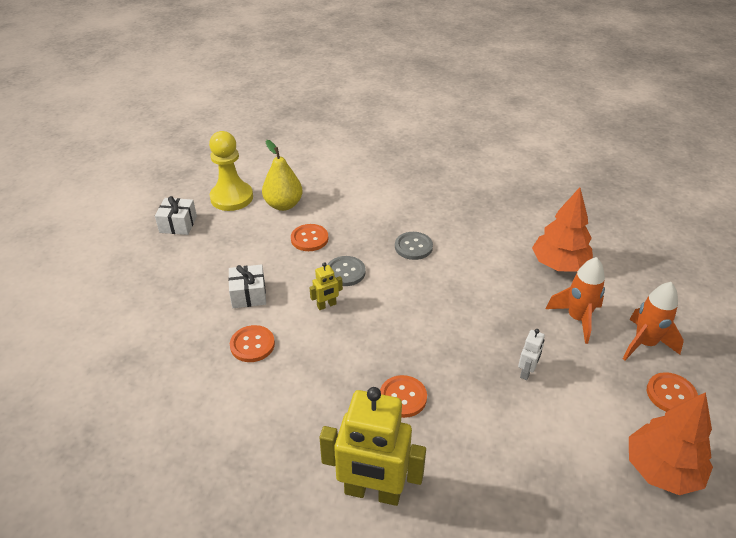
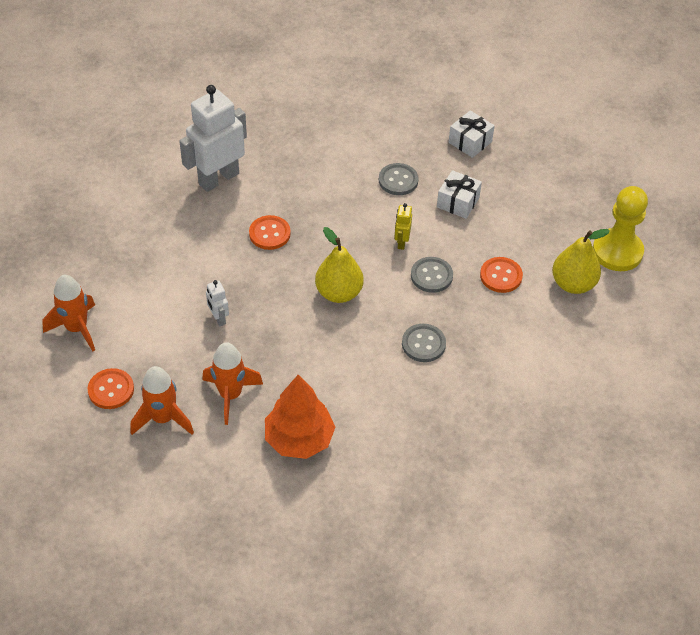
camera: 125 degrees right, 10 degrees up
(178, 224) = (599, 198): white gift -> white gift (470, 142)
(252, 345) = (398, 180): orange button -> grey button
(372, 492) = (218, 178): yellow robot -> white robot
(417, 313) = (339, 293): none -> yellow pear
(662, 469) = (77, 328): orange tree -> orange rocket

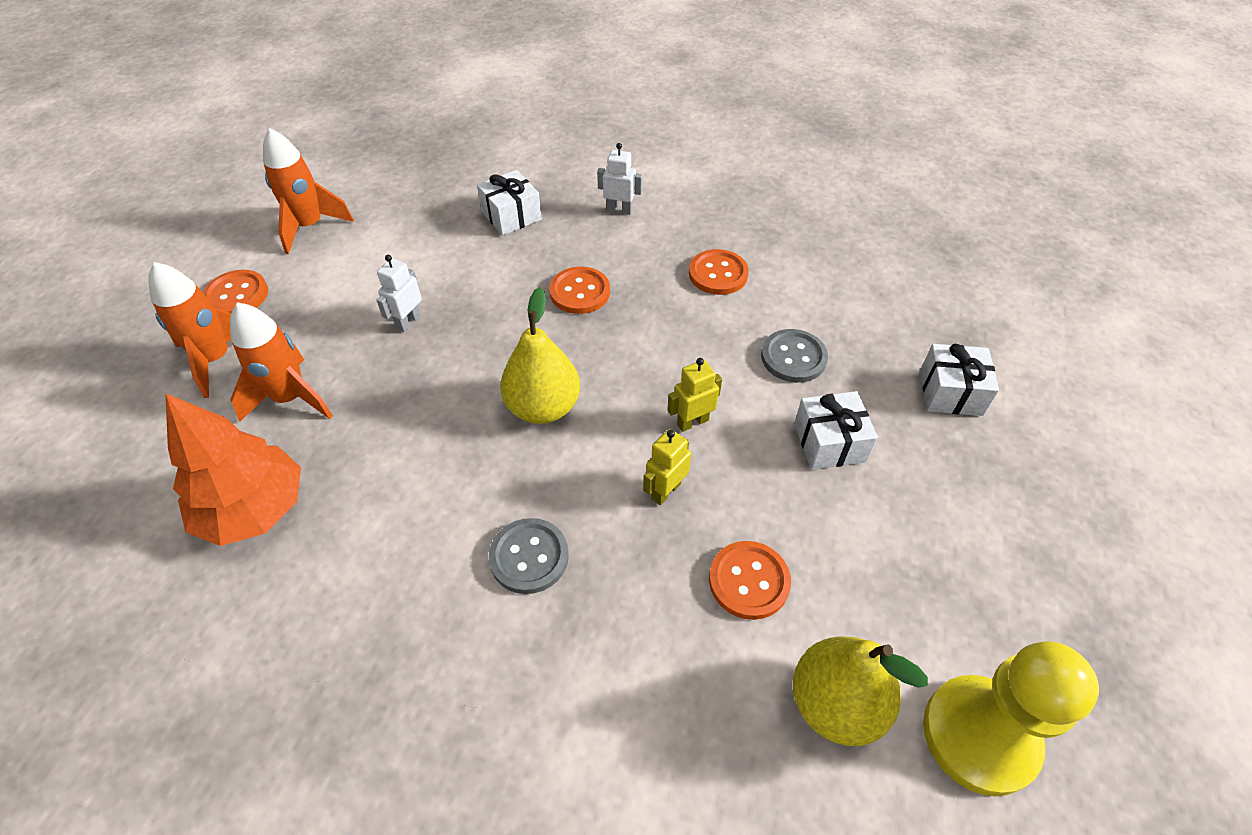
camera: 55 degrees right, 0 degrees up
(171, 228) = (511, 216): none -> white gift
(218, 178) = (619, 210): white robot -> white robot, size x0.44
(313, 170) = (718, 274): none -> orange button
(431, 276) = (665, 491): grey button -> yellow robot

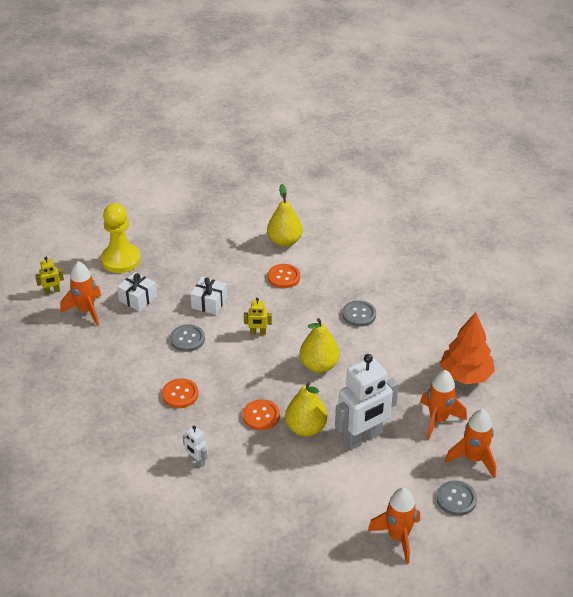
camera: 150 degrees left, 10 degrees down
(236, 295) = (456, 499): orange button -> grey button
(408, 321) = (363, 438): white robot -> white robot, size x2.26
(502, 301) = (306, 428): none -> yellow pear
(511, 216) = (265, 487): white gift -> none
(665, 491) = (290, 314): yellow robot -> yellow robot (52, 291)
(979, 735) = (249, 220): yellow pawn -> yellow pawn (121, 260)
(995, 333) = (86, 311): none -> orange rocket

